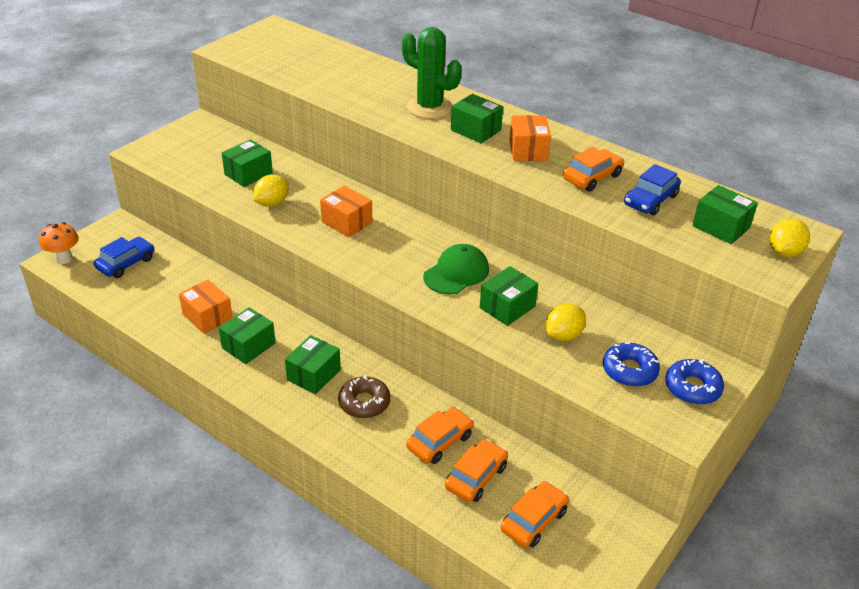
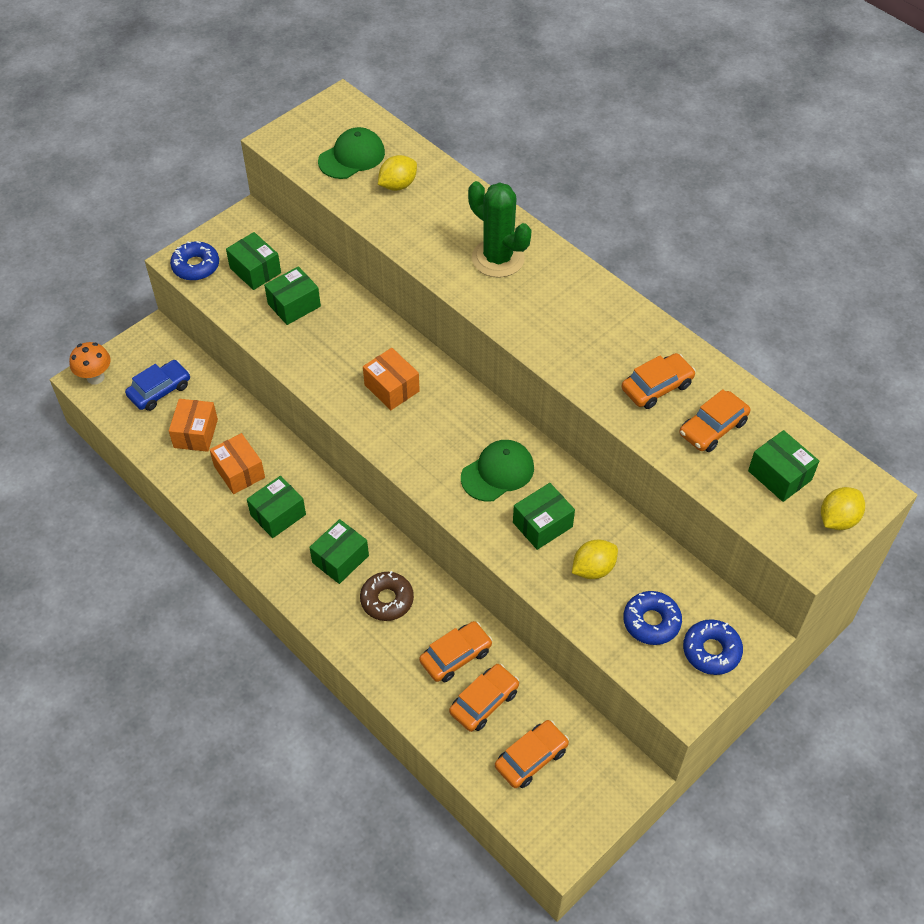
camera: 10 degrees right, 15 degrees up
(156, 154) = (196, 266): none -> blue donut
(272, 203) = (314, 352): yellow lemon -> yellow lemon (398, 185)
(290, 56) = (352, 157): none -> green cap
(475, 130) = (543, 300): green box -> green box (255, 270)
(528, 150) = (595, 337): orange box -> orange box (195, 433)
(650, 200) = (713, 428): blue car -> orange car

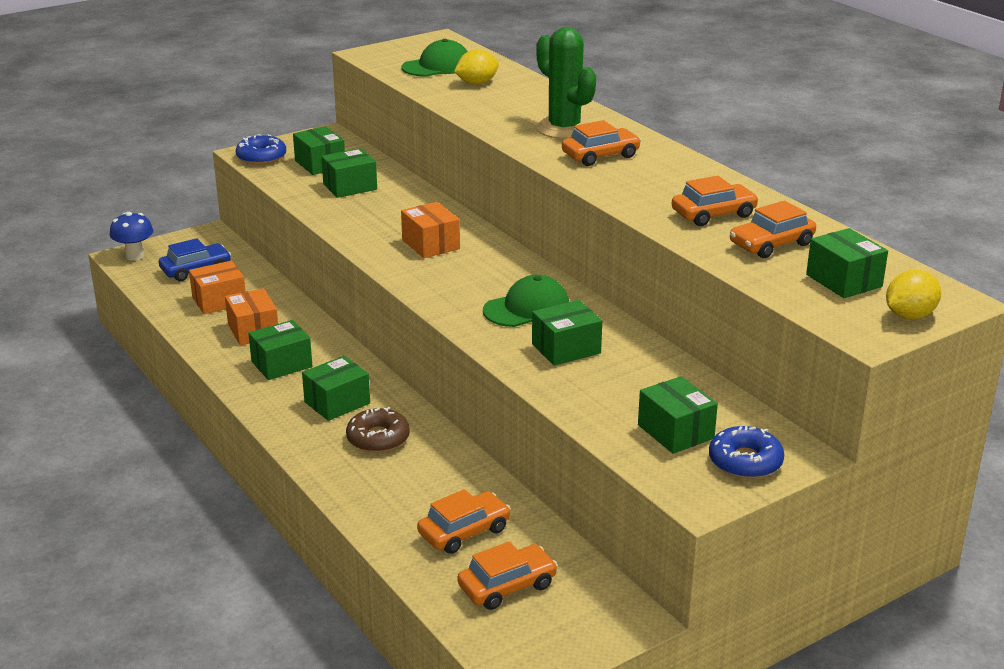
camera: 10 degrees right, 25 degrees down
(95, 377) = (135, 256): orange mushroom -> blue mushroom
(195, 433) = (219, 301): orange box -> orange box turned 45 degrees clockwise
(455, 656) = (442, 490): orange car -> orange car (600, 155)
(593, 569) = (616, 385): yellow lemon -> none
(651, 622) = (675, 432): blue donut -> green box

